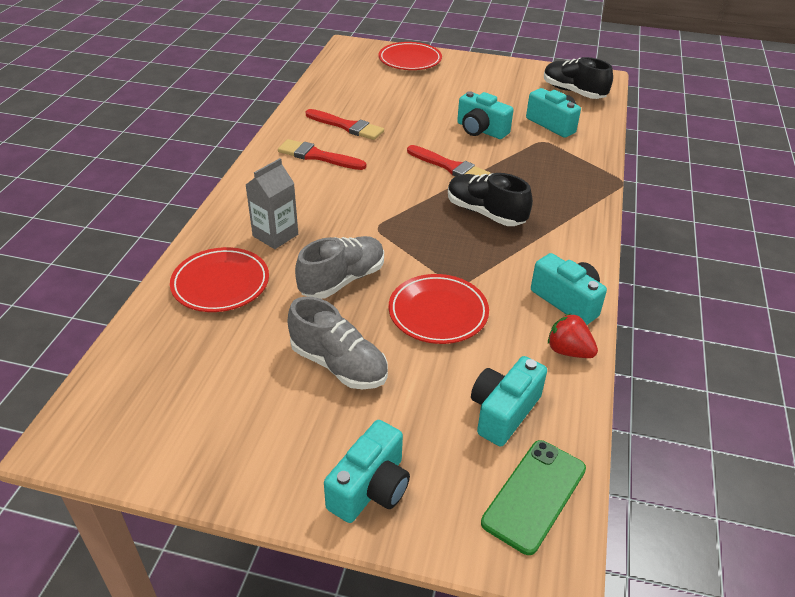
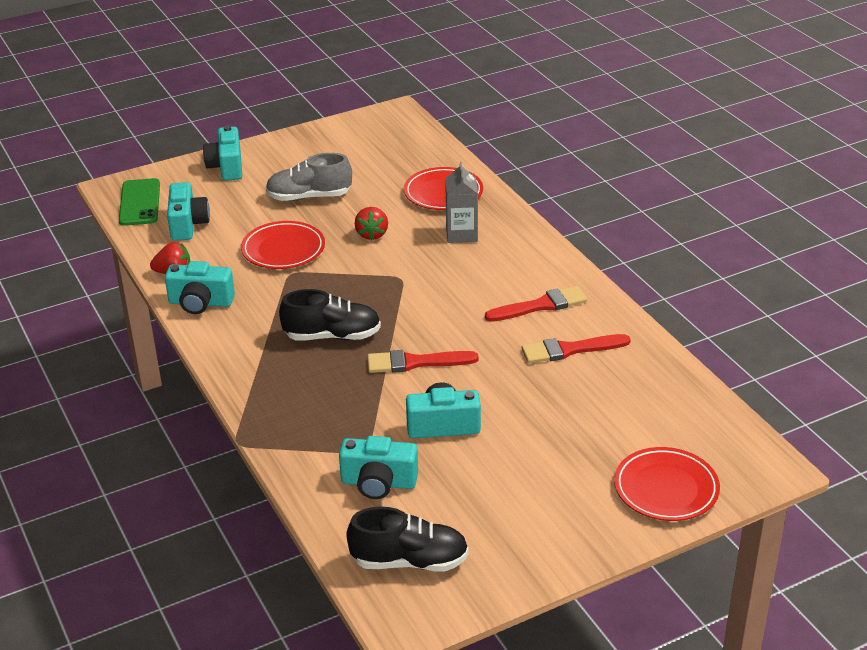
camera: 140 degrees right, 5 degrees down
(342, 280) = (372, 234): grey shoe -> red strawberry

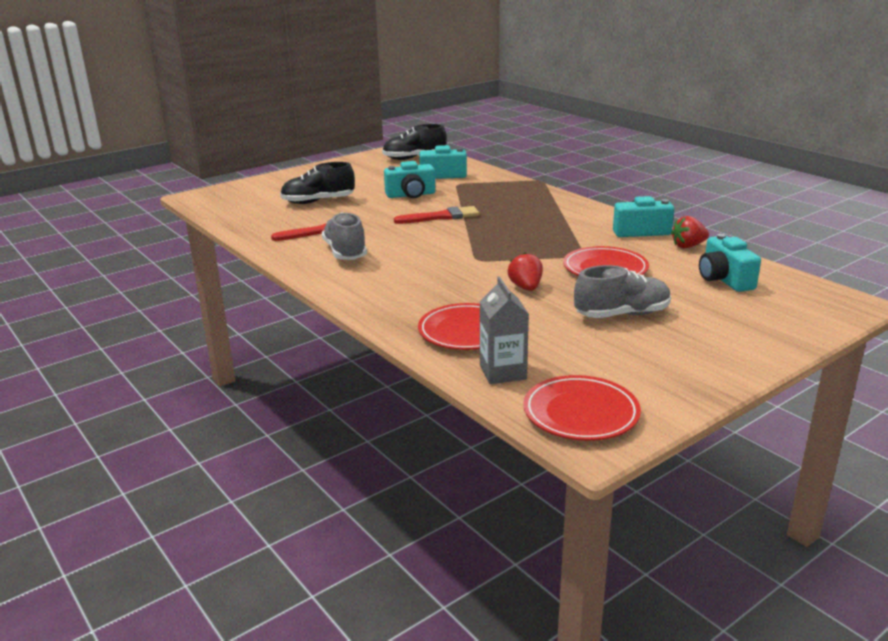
camera: 170 degrees right, 10 degrees down
(139, 203) = (803, 293): green phone -> none
(226, 167) = (756, 337): turquoise camera -> none
(332, 336) = (514, 224): black shoe -> black shoe (318, 201)
(461, 234) = (431, 295): grey carton -> grey carton (503, 372)
(540, 306) = (345, 252): red brush -> grey shoe
(666, 489) = (266, 185): red plate -> red plate (581, 413)

